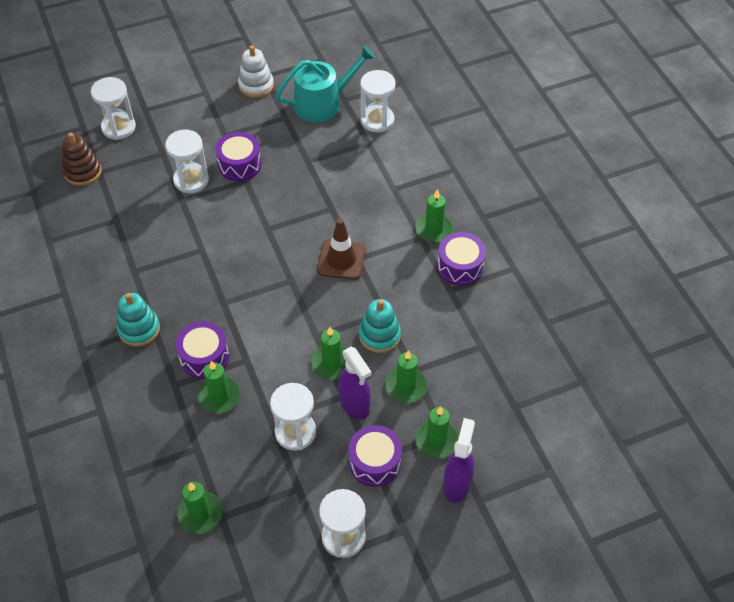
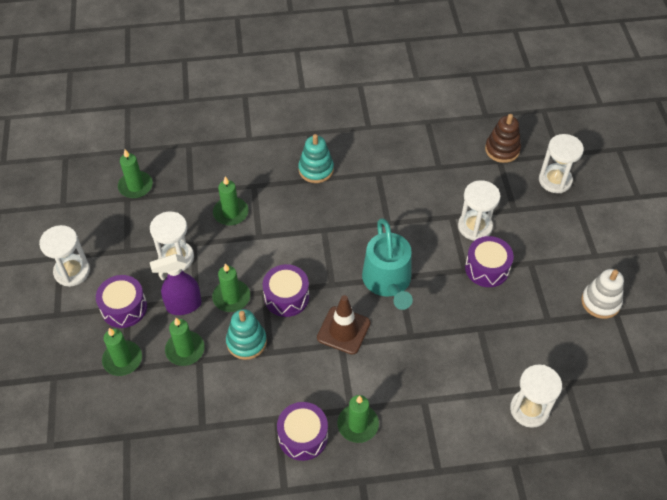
camera: 105 degrees right, 0 degrees up
(204, 357) = (272, 208): purple drum -> purple drum (286, 297)
(323, 103) = (564, 360): turquoise watering can -> turquoise watering can (388, 281)
(457, 484) = (75, 364): purple spray bottle -> none

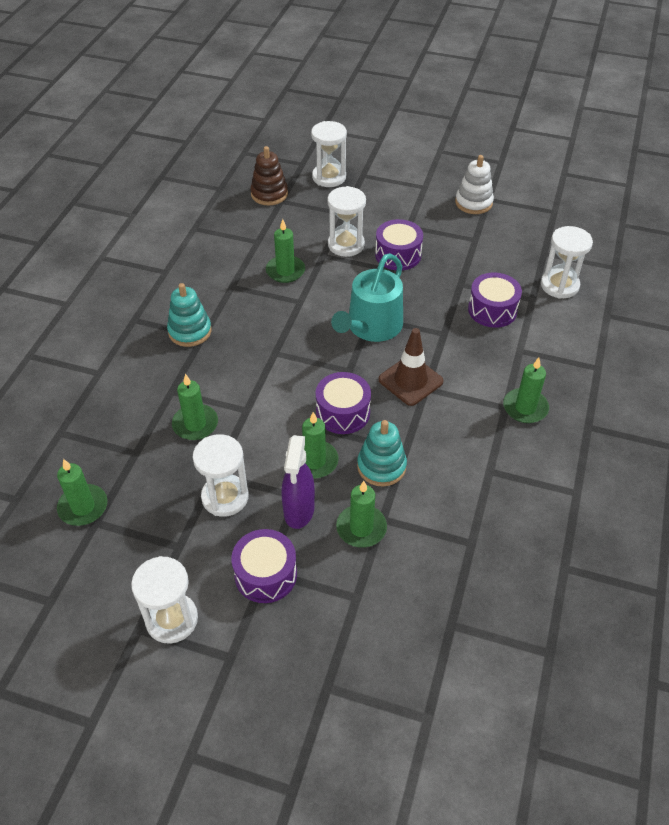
camera: 65 degrees left, 5 degrees down
(122, 359) = (341, 598): green candle -> green candle (285, 271)
(303, 436) = (520, 456): purple drum -> purple drum (492, 310)
(388, 281) = (371, 327): turquoise watering can -> turquoise watering can turned 105 degrees clockwise

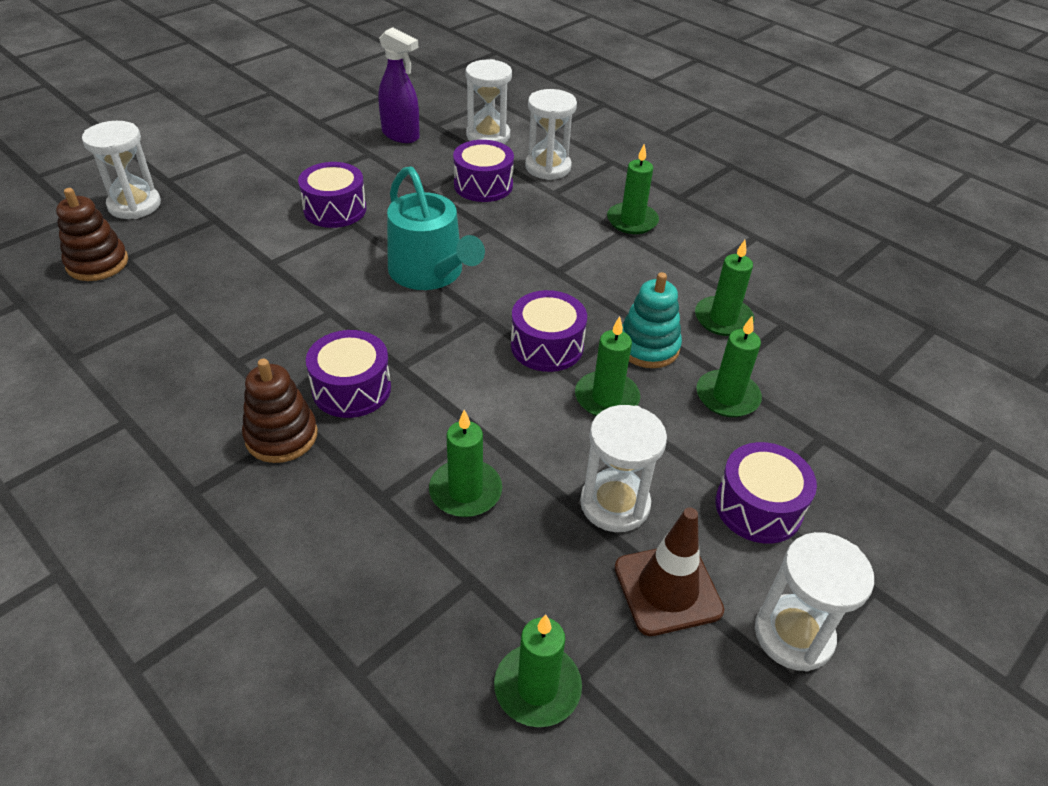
camera: 65 degrees left, 5 degrees down
(190, 331) = (281, 436): turquoise stacking toy -> brown stacking toy
(242, 341) = (351, 389): none -> purple drum
(285, 271) = (262, 303): green candle -> green candle (723, 319)
(299, 511) = (675, 440): purple spray bottle -> purple spray bottle (401, 135)
(346, 245) = (273, 239): white hourglass -> white hourglass (548, 167)
(410, 380) = (538, 277): brown traffic cone -> brown traffic cone (667, 589)
(473, 203) = (312, 131): white stacking toy -> none

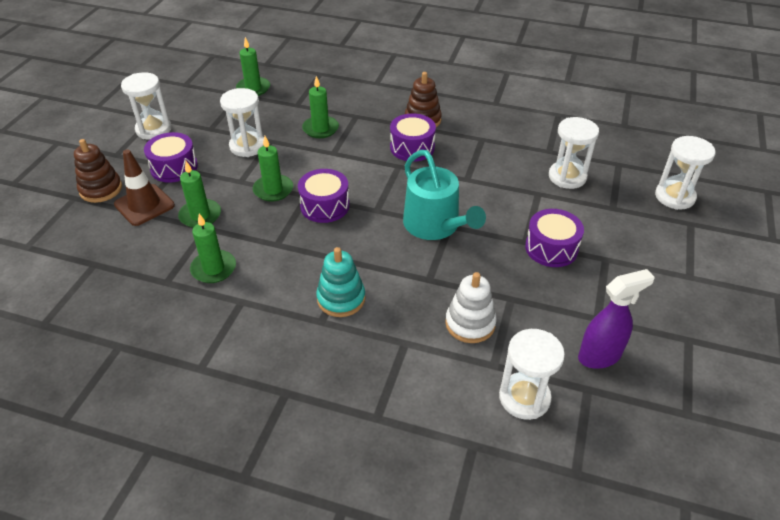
camera: 155 degrees right, 0 degrees up
(97, 263) = (627, 156): brown stacking toy -> brown stacking toy (101, 189)
(401, 135) = (600, 356): purple spray bottle -> purple spray bottle turned 150 degrees clockwise
(430, 272) = (435, 225): turquoise watering can -> turquoise watering can turned 150 degrees counterclockwise
(483, 185) = (470, 323): purple drum -> white stacking toy
(548, 167) = (432, 375): white hourglass -> white hourglass (567, 177)
(632, 221) = (318, 338): green candle -> none
(648, 347) = (260, 228): turquoise stacking toy -> turquoise stacking toy (341, 299)
(667, 589) = (212, 126): brown traffic cone -> brown traffic cone (144, 205)

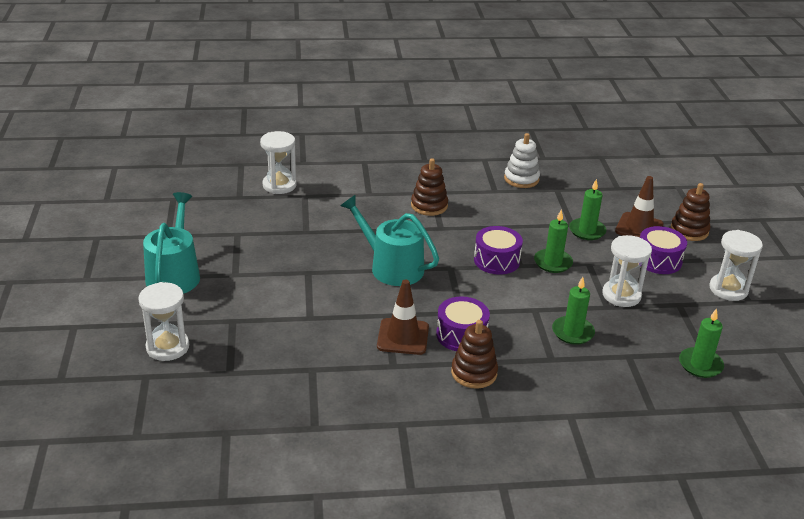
camera: 155 degrees right, 10 degrees down
(213, 269) = (534, 202): green candle -> none
(341, 299) = (429, 206): turquoise stacking toy -> brown stacking toy
(462, 157) = (403, 337): none -> brown traffic cone
(470, 323) = (330, 211): white stacking toy -> white stacking toy (521, 179)
(551, 248) = (284, 272): purple drum -> none
(567, 177) = (284, 342): white hourglass -> none
(600, 356) = (233, 213): purple spray bottle -> none
(674, 276) = (174, 274): none -> turquoise watering can

